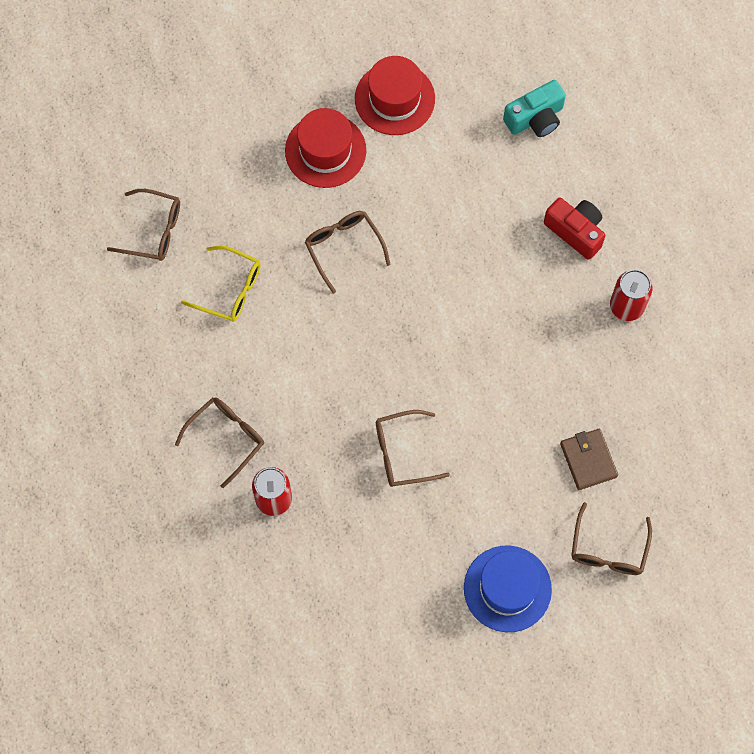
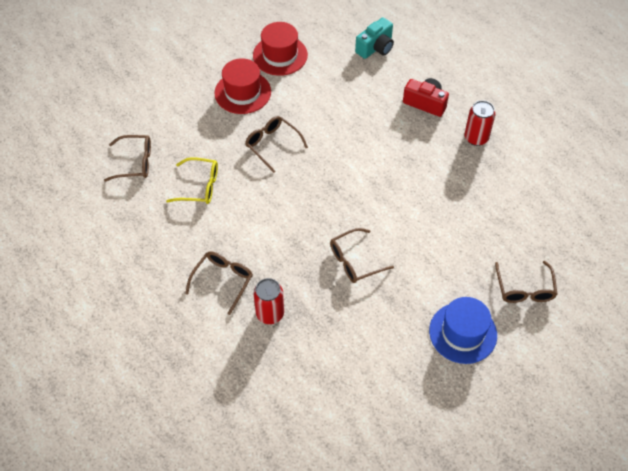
camera: 15 degrees left, 15 degrees down
(588, 460) = (487, 235): brown wallet -> none

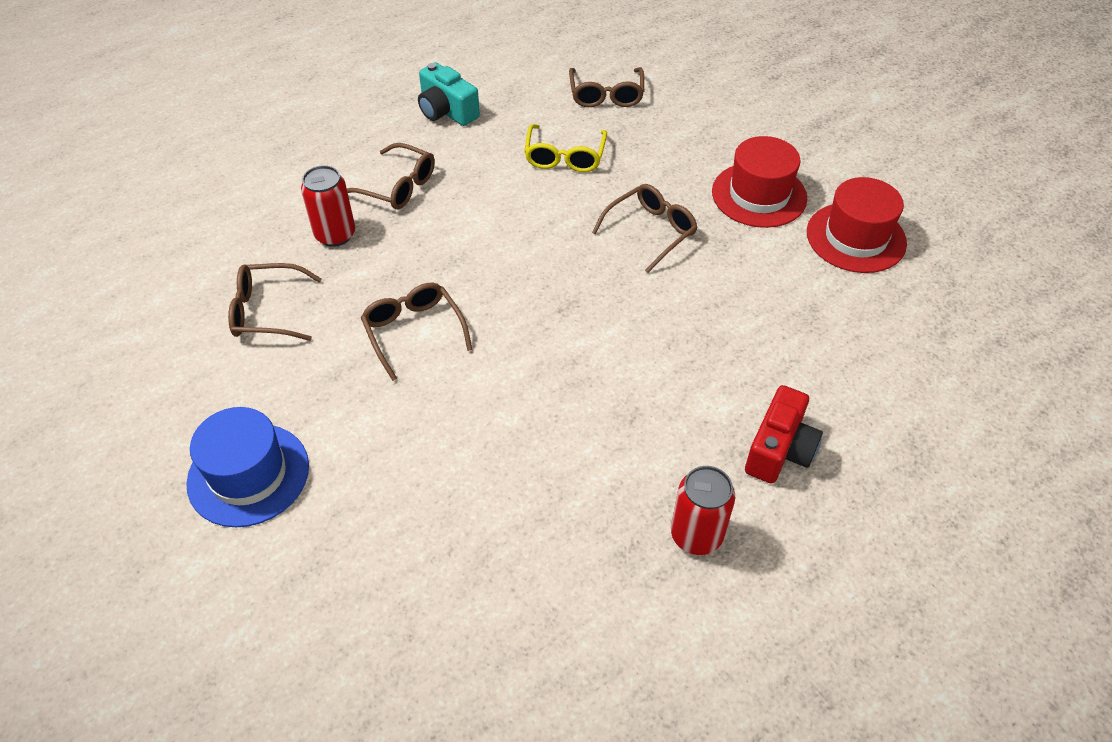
camera: 90 degrees right, 5 degrees down
(375, 48) = (914, 374): turquoise camera -> turquoise camera (447, 111)
(524, 289) = (318, 586): brown glasses -> brown glasses (267, 311)

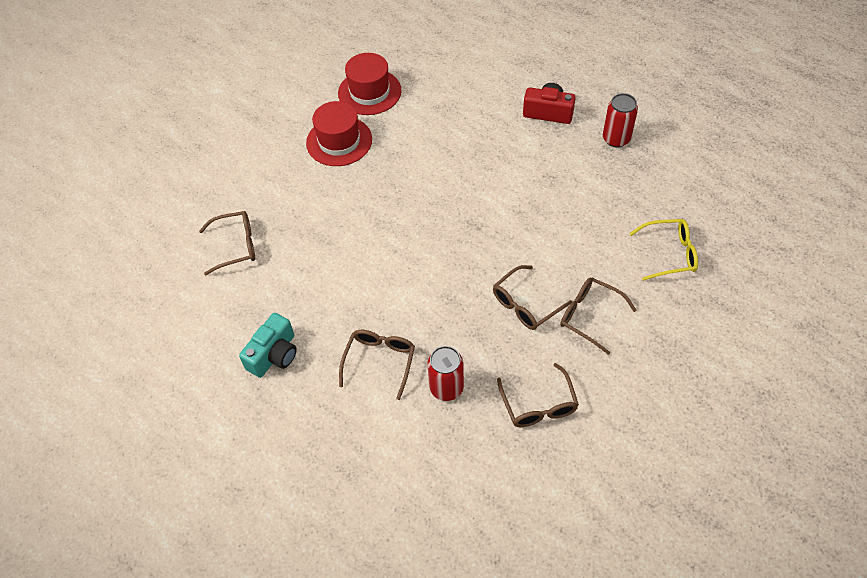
camera: 100 degrees left, 5 degrees up
(248, 474) = (674, 359): blue hat -> none
(565, 157) = (320, 257): yellow glasses -> yellow glasses (669, 254)
(650, 231) = (390, 193): brown glasses -> brown glasses (589, 316)

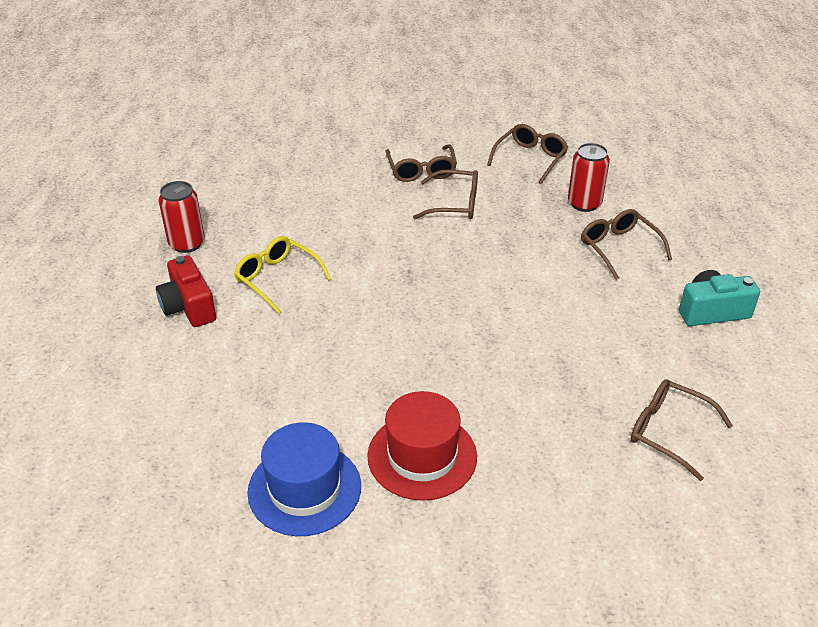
camera: 135 degrees left, 15 degrees down
(369, 92) = (304, 489): red hat -> blue hat
(379, 361) = (619, 248): brown glasses -> brown glasses turned 90 degrees clockwise
(669, 254) = (306, 160): yellow glasses -> yellow glasses (277, 278)

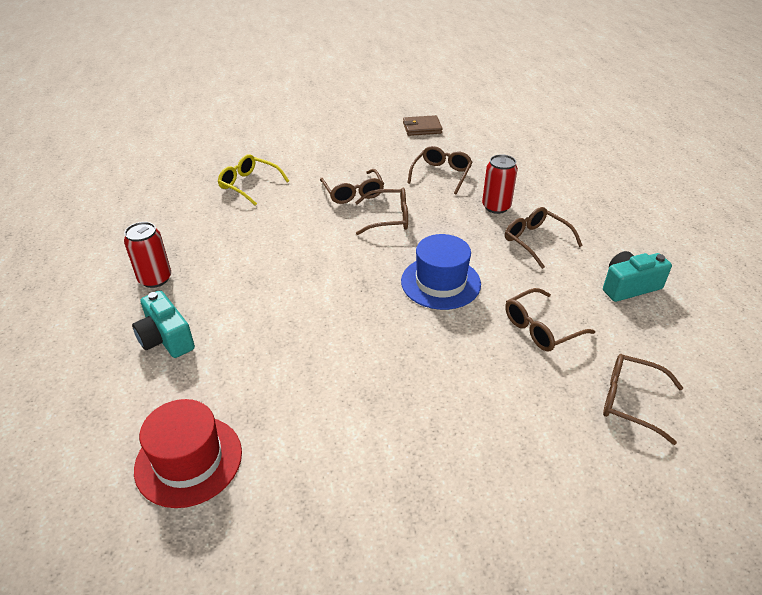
camera: 10 degrees left, 0 degrees up
(188, 307) = (166, 338): red camera -> turquoise camera
(277, 278) = (245, 302): yellow glasses -> yellow glasses (249, 185)
(304, 489) = (313, 510): blue hat -> blue hat (440, 282)
(422, 456) = (418, 458): red hat -> red hat (188, 460)
(522, 99) = (422, 128): none -> brown wallet
(593, 344) = (540, 328): none -> brown glasses

